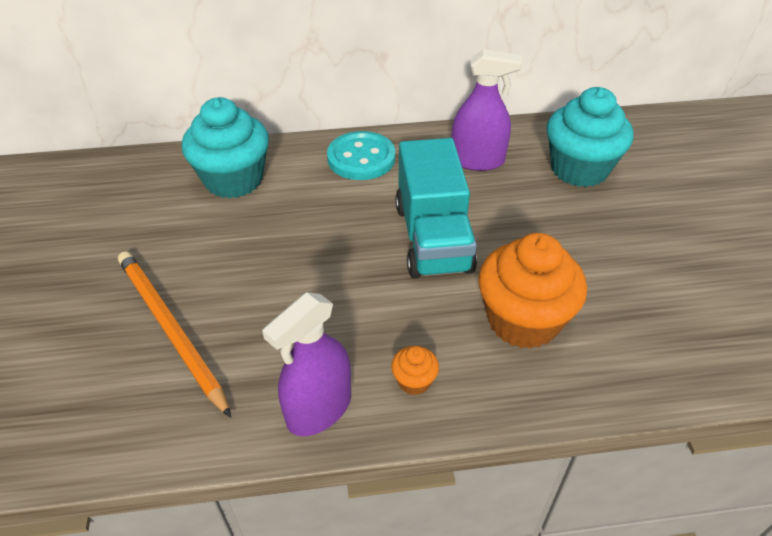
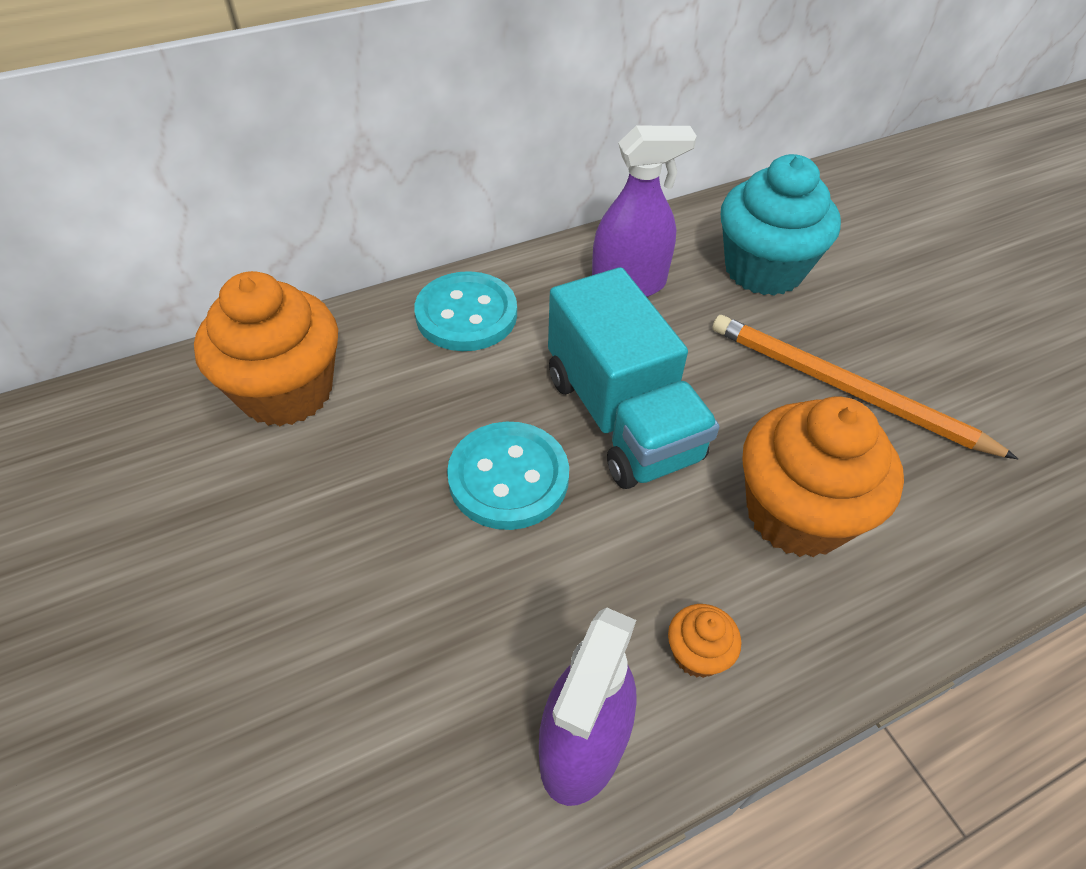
camera: 20 degrees left, 5 degrees up
(170, 329) = (289, 679): orange pencil -> orange pencil (845, 389)
(234, 180) = (286, 391): turquoise cupcake -> orange cupcake
(343, 256) = (508, 478): none -> turquoise button

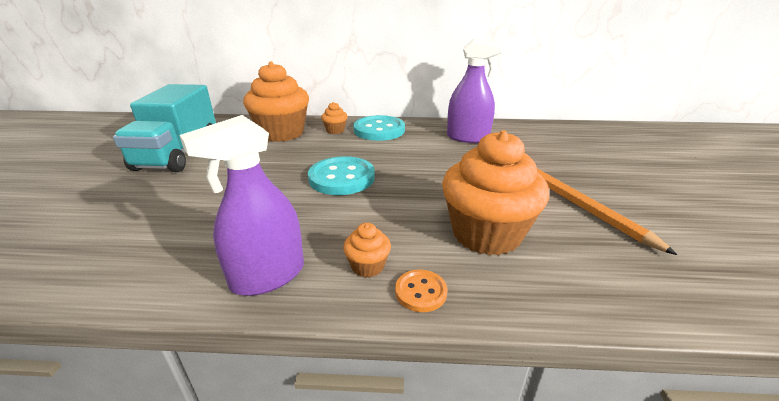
camera: 30 degrees right, 20 degrees down
(386, 344) = (335, 130): none -> orange cupcake
(622, 417) = (419, 174): turquoise truck -> turquoise truck (178, 154)
(763, 270) = (551, 148): turquoise cupcake -> none
(791, 664) = (420, 292): none -> orange button

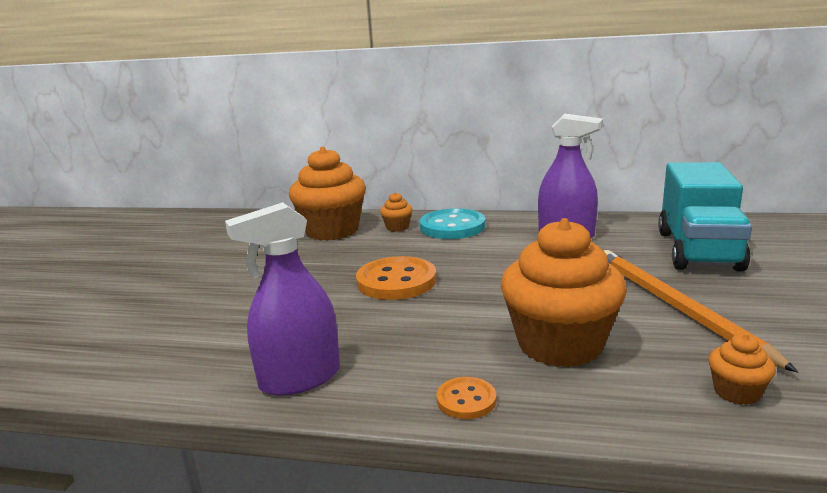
camera: 10 degrees right, 10 degrees down
(178, 154) = (212, 254): turquoise truck -> turquoise truck (698, 250)
(341, 178) = (396, 281): turquoise button -> orange button
(368, 266) = (411, 373): orange cupcake -> orange cupcake (736, 392)

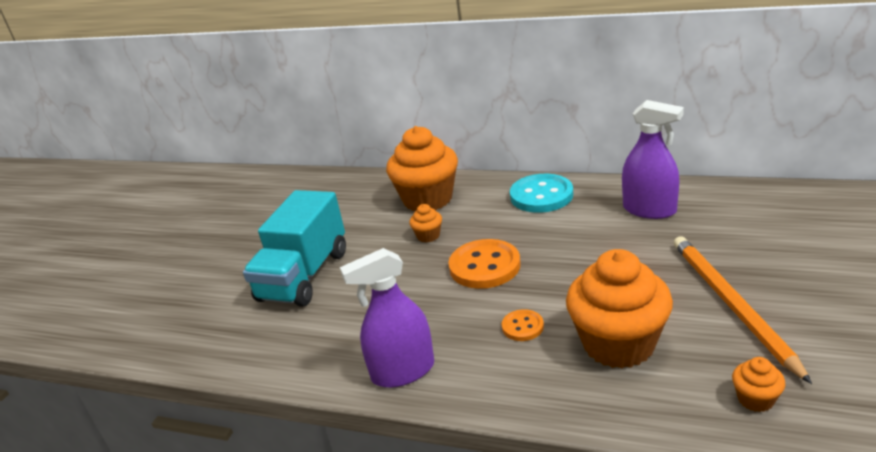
camera: 10 degrees right, 10 degrees up
(397, 227) = (489, 195): orange cupcake -> orange cupcake (428, 236)
(466, 400) = (533, 398): orange button -> orange button (522, 327)
(698, 250) = (774, 233): turquoise truck -> turquoise truck (304, 276)

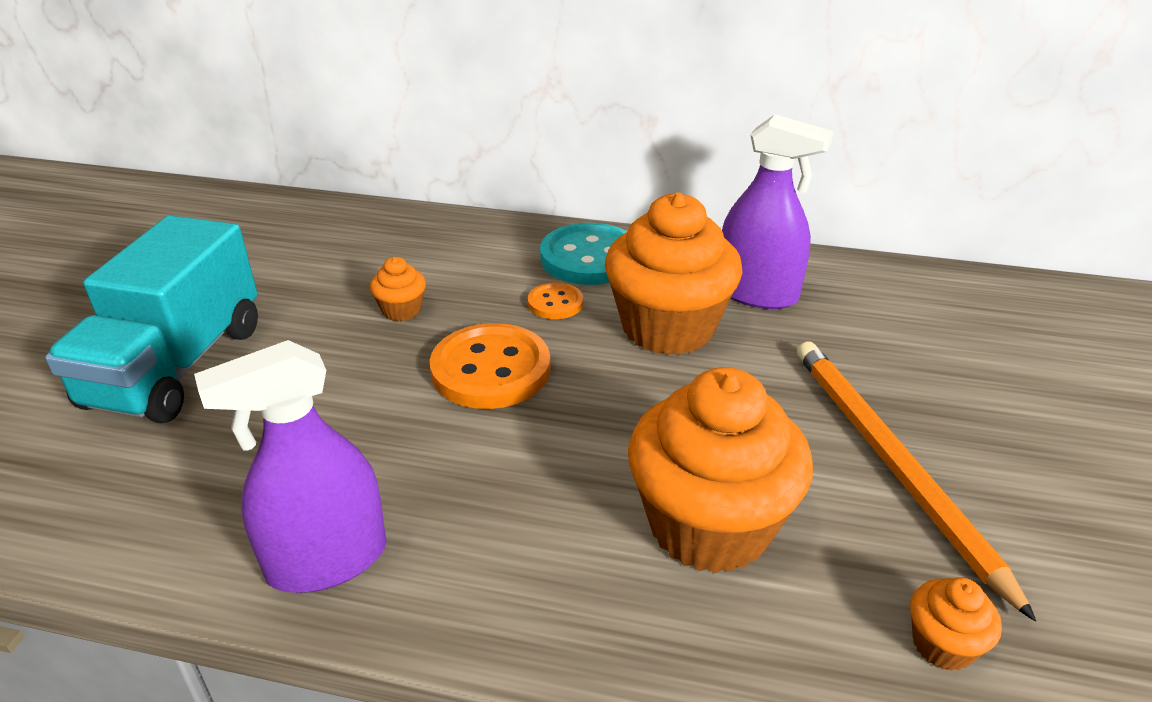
camera: 10 degrees left, 5 degrees up
(427, 199) = (407, 249): orange cupcake -> orange cupcake (668, 328)
(522, 327) = (548, 484): orange button -> orange button (555, 303)

